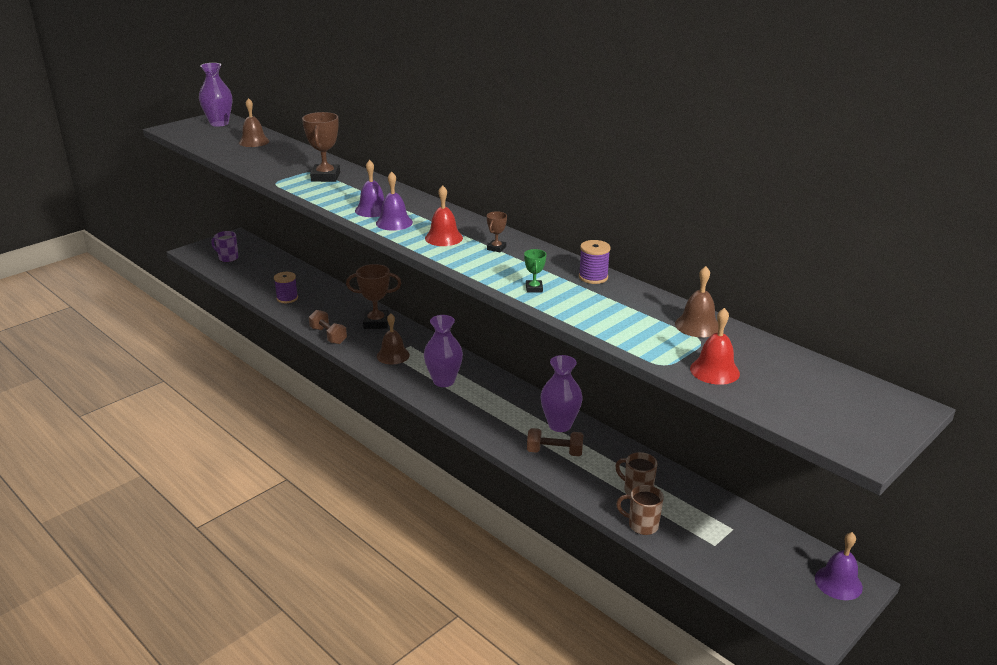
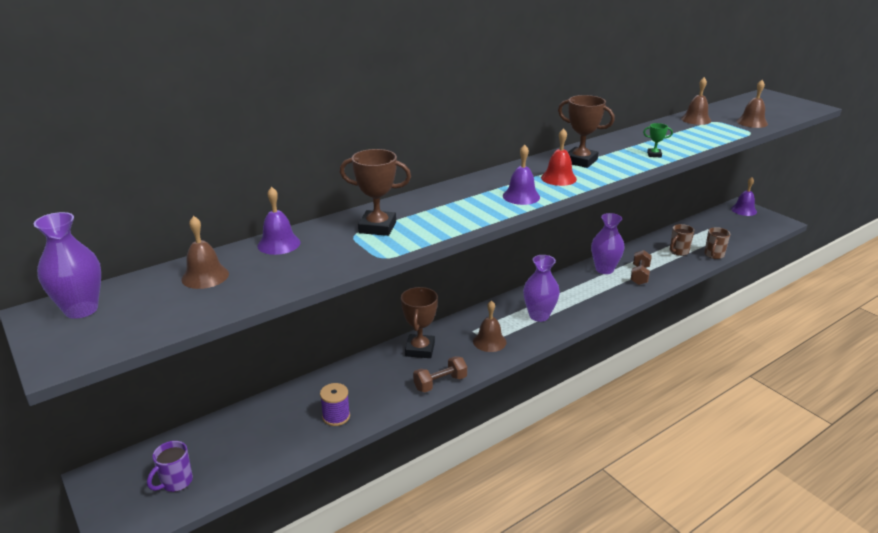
camera: 80 degrees left, 0 degrees up
(372, 210) = (486, 205): purple bell -> purple bell (279, 244)
(496, 248) = (580, 161): brown trophy -> brown trophy, size x2.02
(593, 277) = (630, 137): purple spool -> none
(714, 371) = (752, 122): red bell -> brown bell

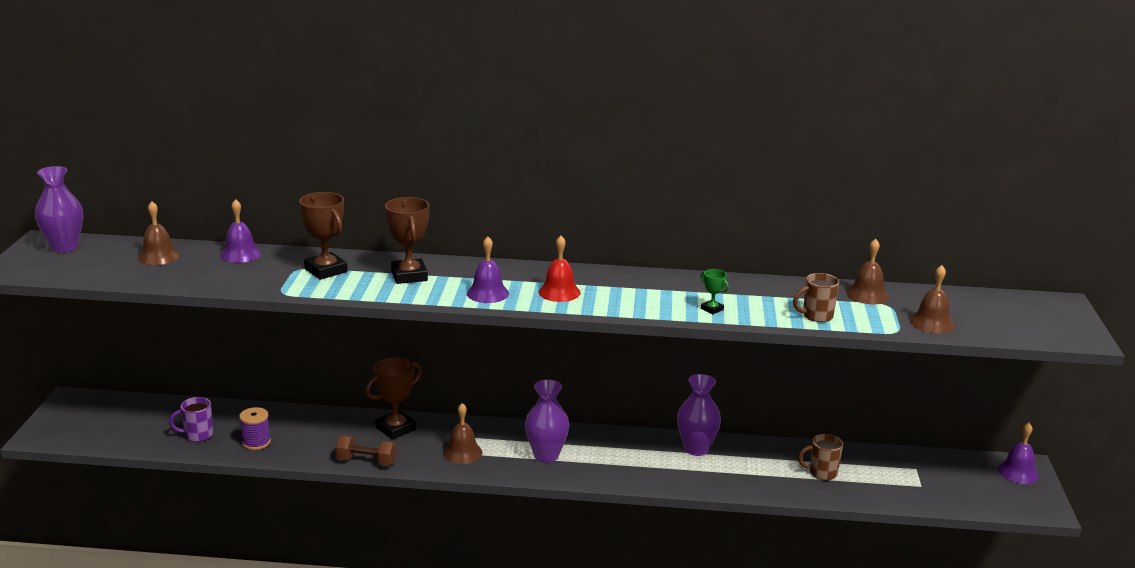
camera: 40 degrees right, 5 degrees down
(176, 482) = (104, 427): purple mug -> purple mug (197, 435)
(580, 161) = (620, 286): brown trophy -> brown trophy (409, 276)
(639, 275) = (724, 472): brown dumbbell -> none
(714, 255) = (860, 496): brown mug -> brown mug (816, 316)

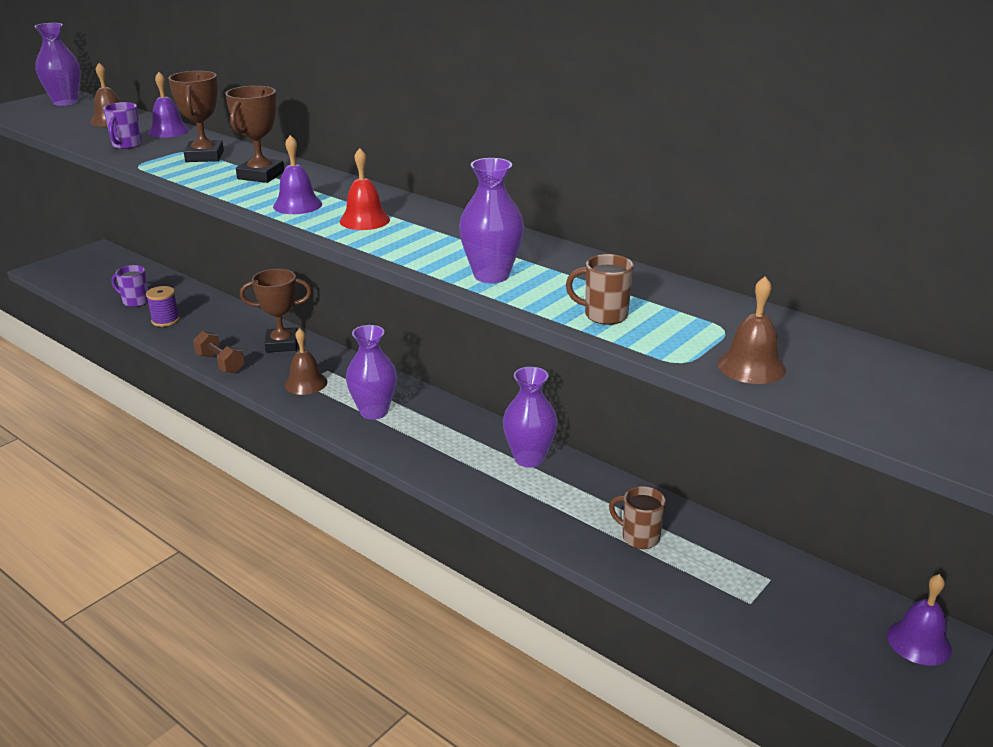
camera: 35 degrees right, 5 degrees up
(230, 277) = (126, 145): none -> purple mug
(712, 309) = (491, 275): green trophy -> purple vase
(867, 295) = (716, 310): brown bell -> none

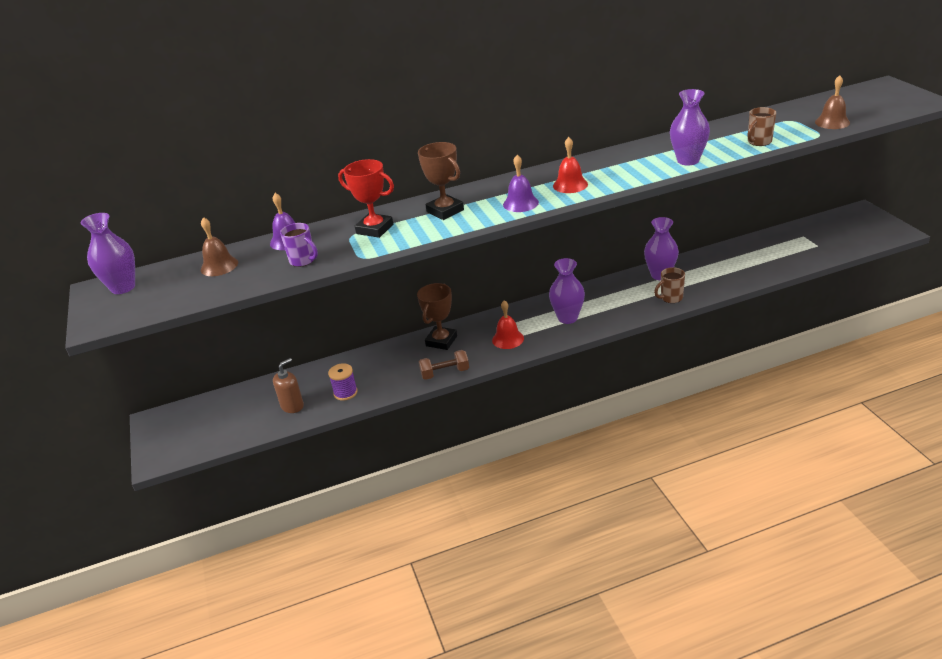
camera: 55 degrees left, 5 degrees up
(135, 301) = (292, 406): purple mug -> brown soap dispenser
(205, 156) = (375, 229): brown trophy -> red trophy
(306, 383) = (507, 339): brown bell -> red bell
(639, 537) = (753, 260): brown mug -> brown mug (670, 298)
(919, 642) = (861, 216): purple bell -> none

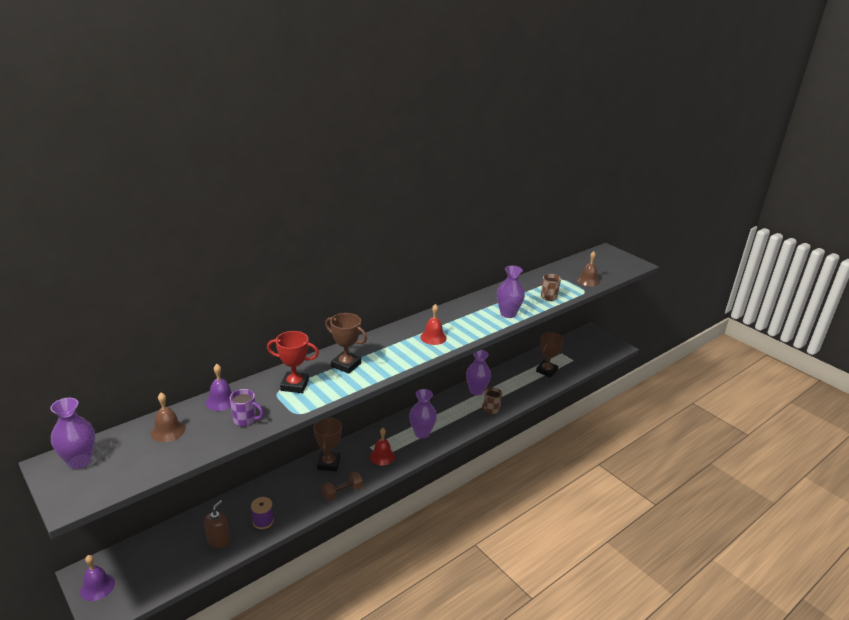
camera: 25 degrees left, 5 degrees down
(520, 203) = (403, 355): purple bell -> purple bell (97, 587)
(771, 257) = (546, 371): none -> brown trophy

